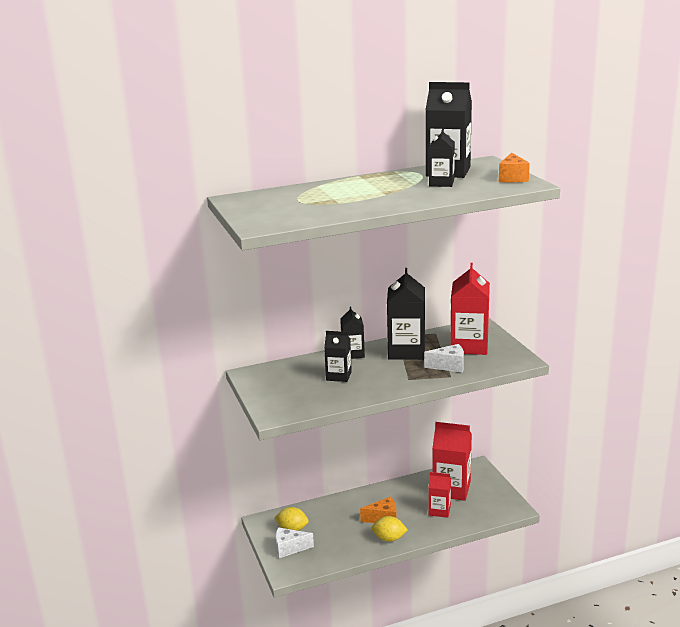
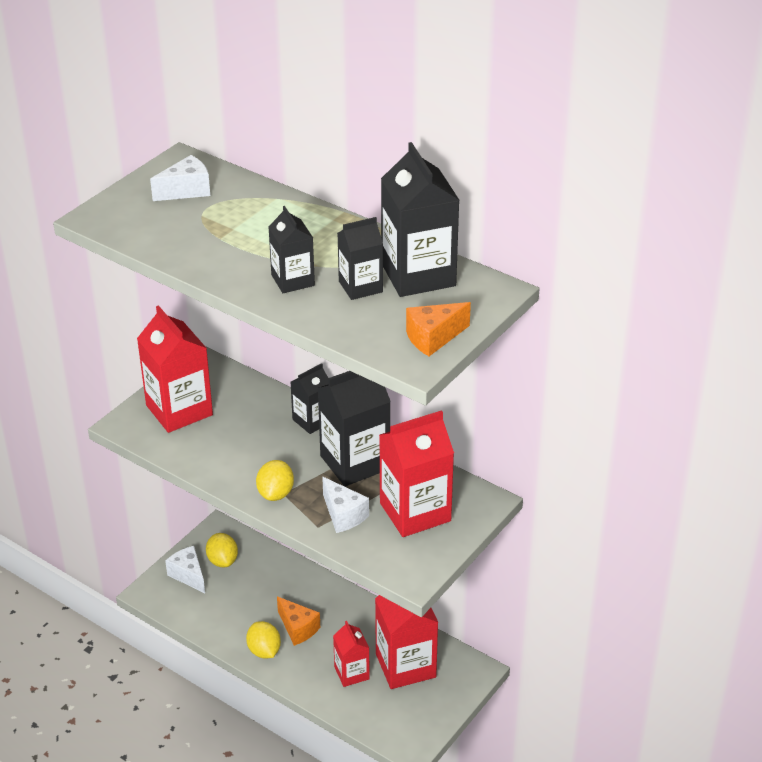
camera: 55 degrees right, 15 degrees up
(270, 202) = (186, 190): none -> white cheese
(285, 392) = (179, 410): none -> red carton
(338, 376) = (248, 433): black carton -> black carton (293, 280)
(406, 381) = (275, 493): none -> yellow lemon

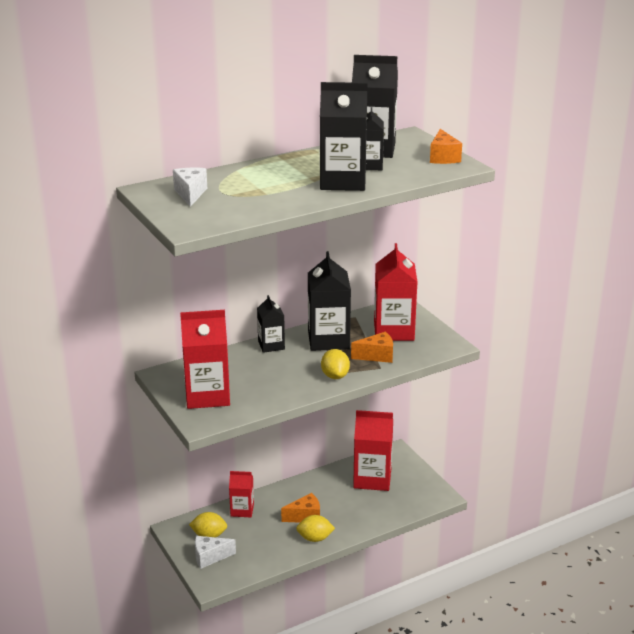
camera: 65 degrees left, 10 degrees down
(275, 493) = (335, 376): yellow lemon -> yellow lemon turned 45 degrees clockwise
(293, 280) = (343, 181): black carton -> black carton, size x1.74
(343, 515) = (377, 356): white cheese -> orange cheese
(351, 673) = (363, 503): red carton -> red carton (242, 510)

